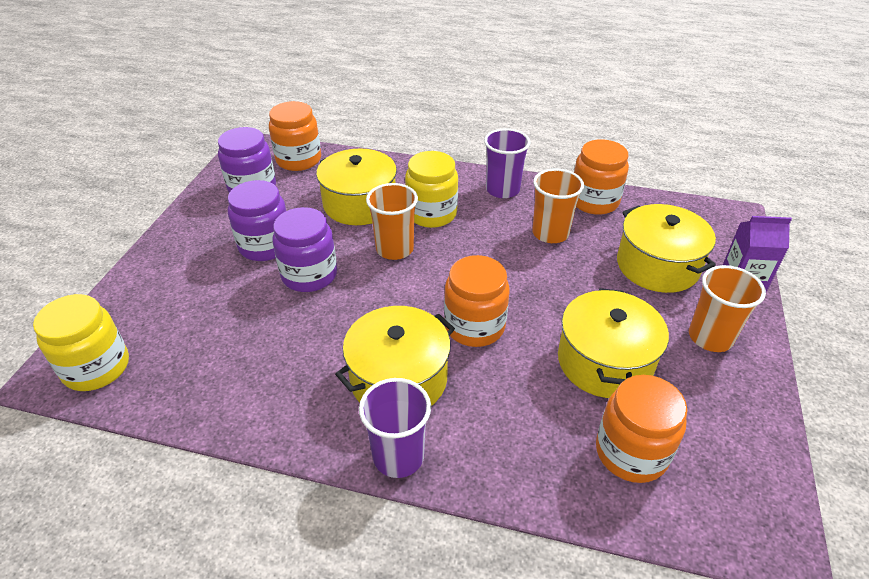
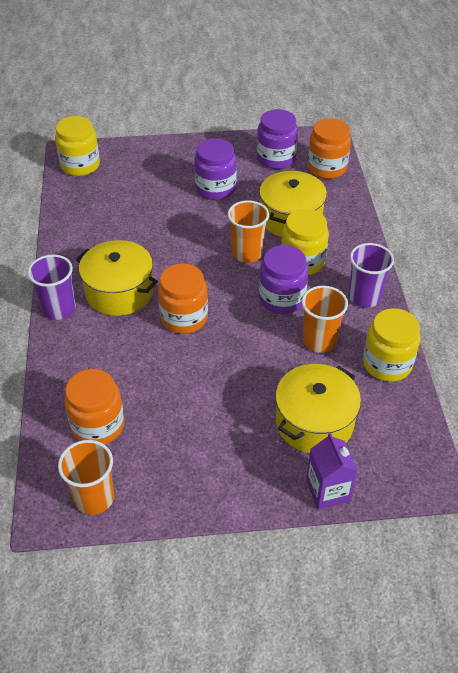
camera: 70 degrees right, 5 degrees up
(309, 275) = (196, 219): purple jar -> purple jar (282, 299)
(594, 201) = (387, 364): orange jar -> yellow jar
(605, 361) = (179, 399): yellow pot -> none
(710, 337) = (236, 467): orange cup -> orange cup (94, 498)

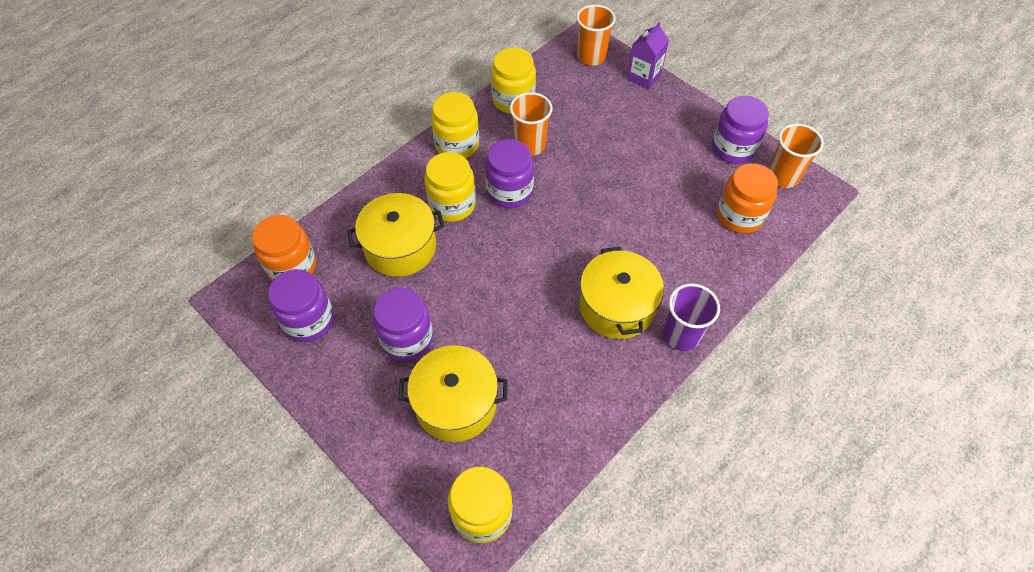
camera: 130 degrees left, 10 degrees up
(165, 487) = (733, 148): none -> purple jar
(184, 318) = (595, 239): orange jar -> none
(247, 253) = (478, 248): orange cup -> orange cup (591, 57)
(314, 422) = (603, 109): yellow pot -> yellow pot (455, 403)
(364, 297) = (457, 144): purple cup -> yellow jar

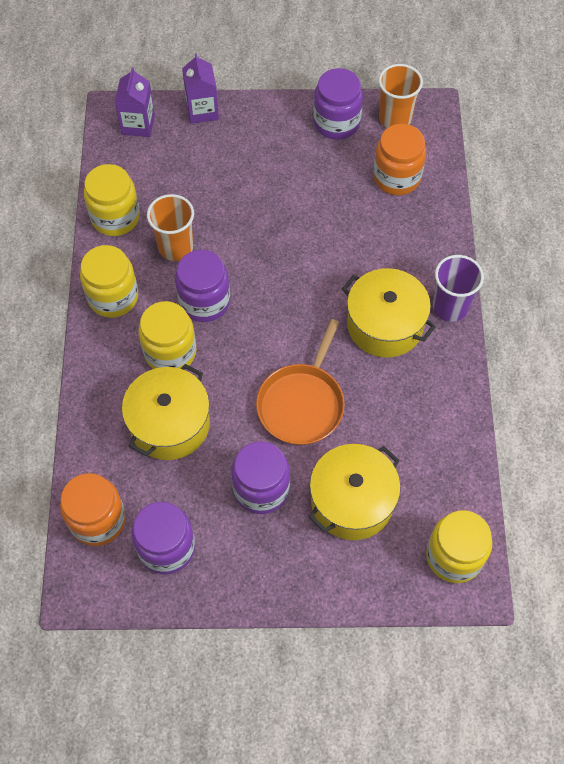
camera: 45 degrees left, 5 degrees up
(498, 308) = (302, 403): none -> orange pan
(591, 57) = (138, 124): orange cup -> purple carton

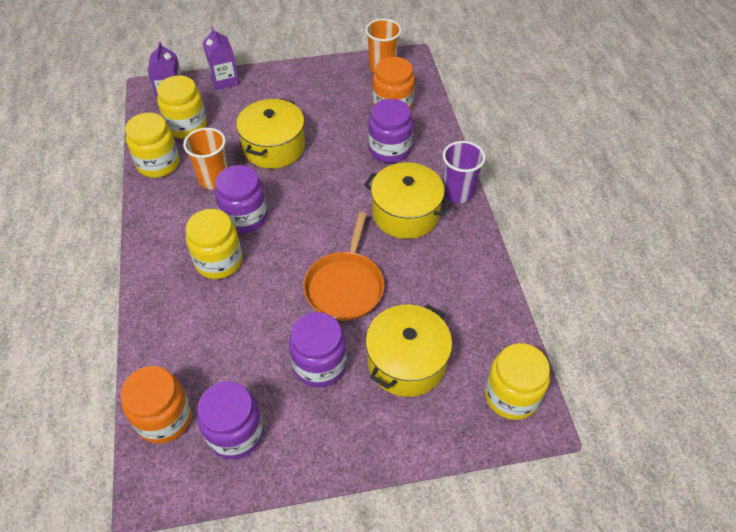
camera: 10 degrees left, 10 degrees down
(113, 297) = (162, 224): yellow jar -> yellow jar (187, 126)
(169, 424) = (225, 321): yellow pot -> yellow pot (274, 147)
(336, 122) = (336, 75): purple jar -> purple jar (389, 149)

